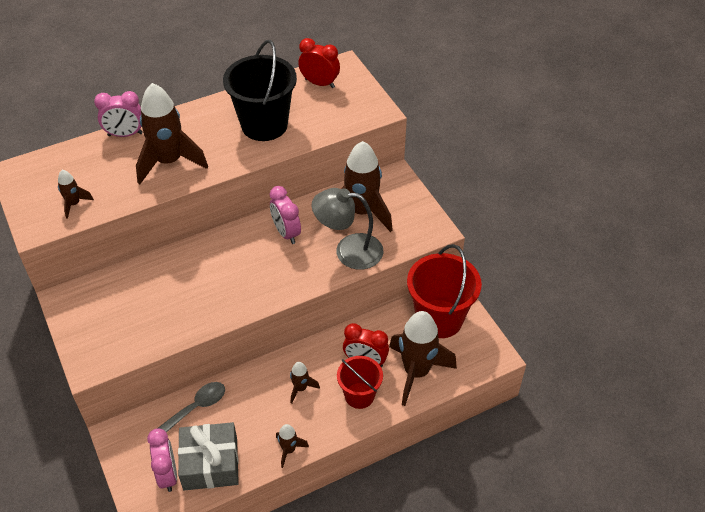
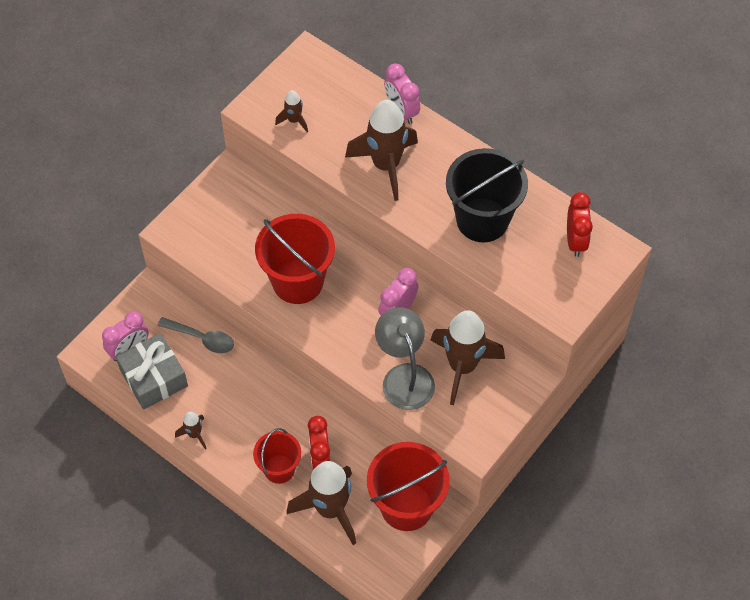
camera: 65 degrees right, 10 degrees up
(212, 288) = (298, 281): none -> red bucket
(300, 388) = (263, 415): brown rocket -> none

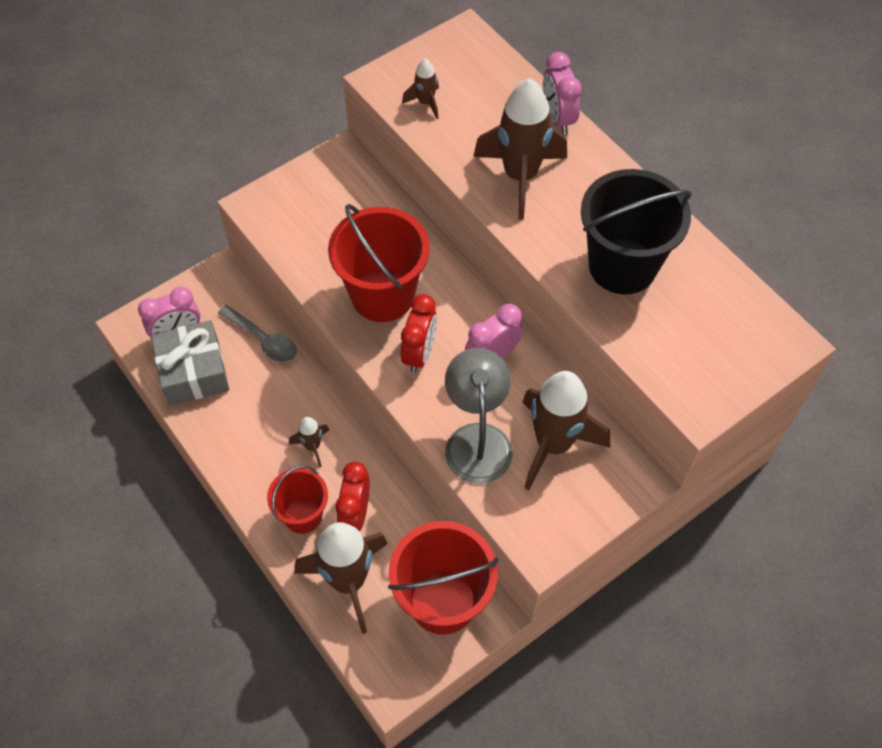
camera: 15 degrees right, 0 degrees up
(194, 434) = (218, 449): brown rocket -> brown rocket (312, 446)
(575, 241) = (736, 318): red clock -> red clock (419, 353)

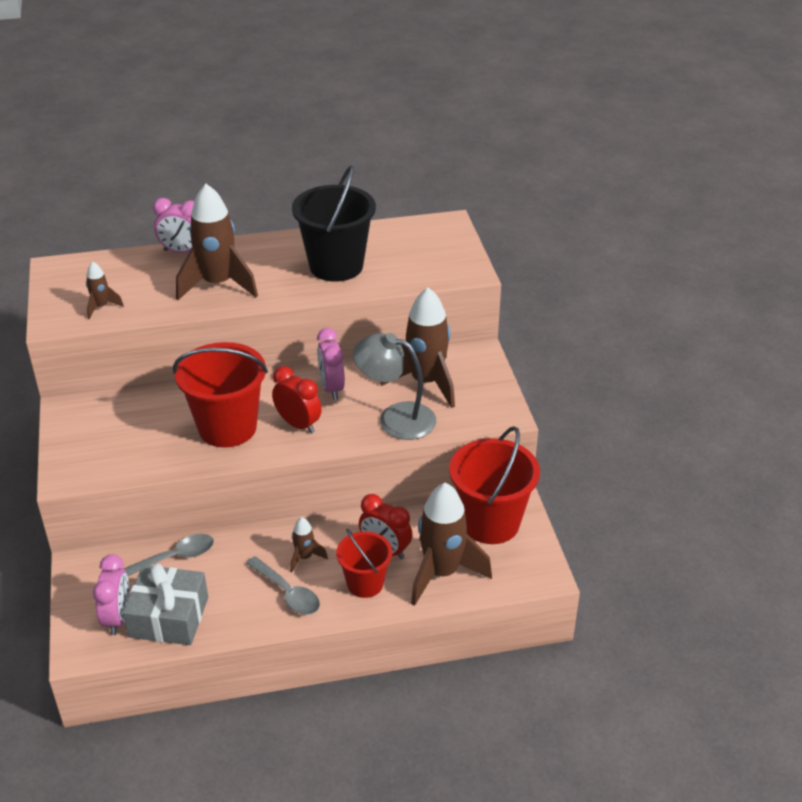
camera: 65 degrees left, 20 degrees down
(262, 453) = (287, 593): none -> grey spoon

